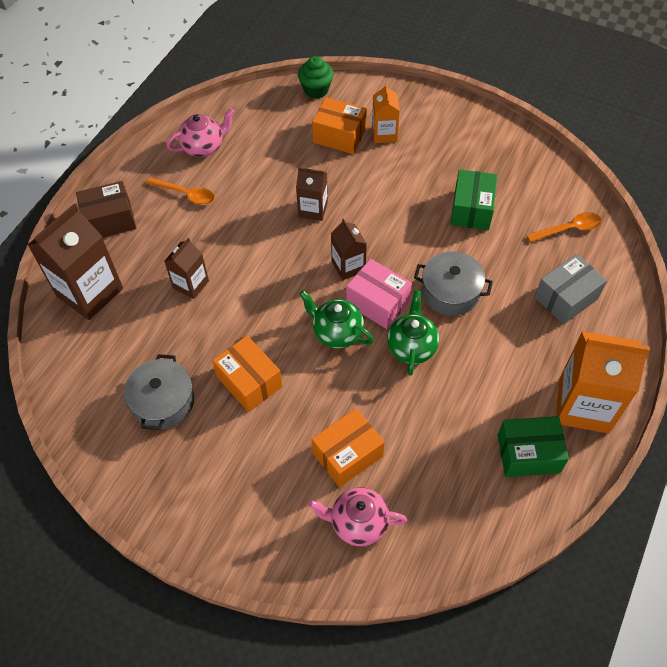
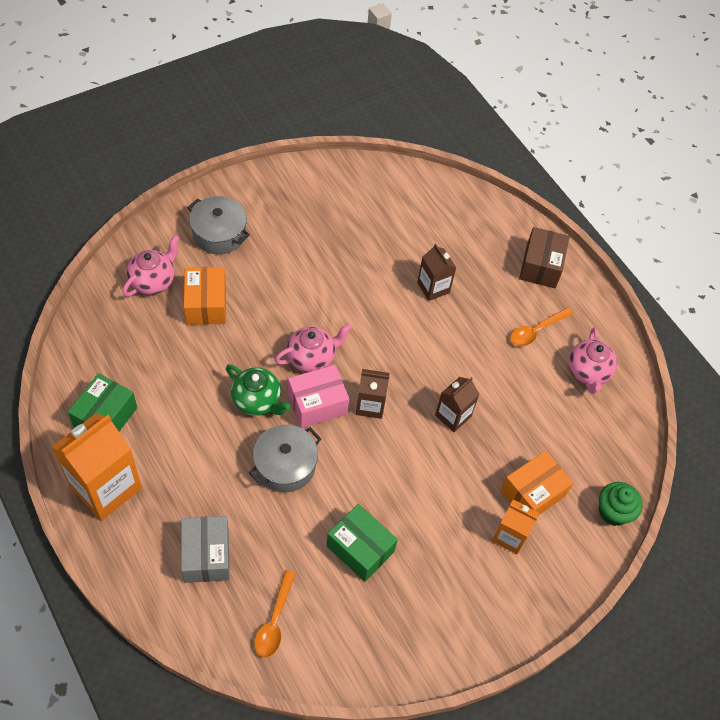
camera: 115 degrees right, 0 degrees up
(89, 292) = (472, 223): brown carton -> none
(163, 402) = (338, 222): grey pot -> grey pot (219, 234)
(249, 381) = (314, 279): orange box -> none
(336, 332) = (312, 358): green teapot -> pink teapot

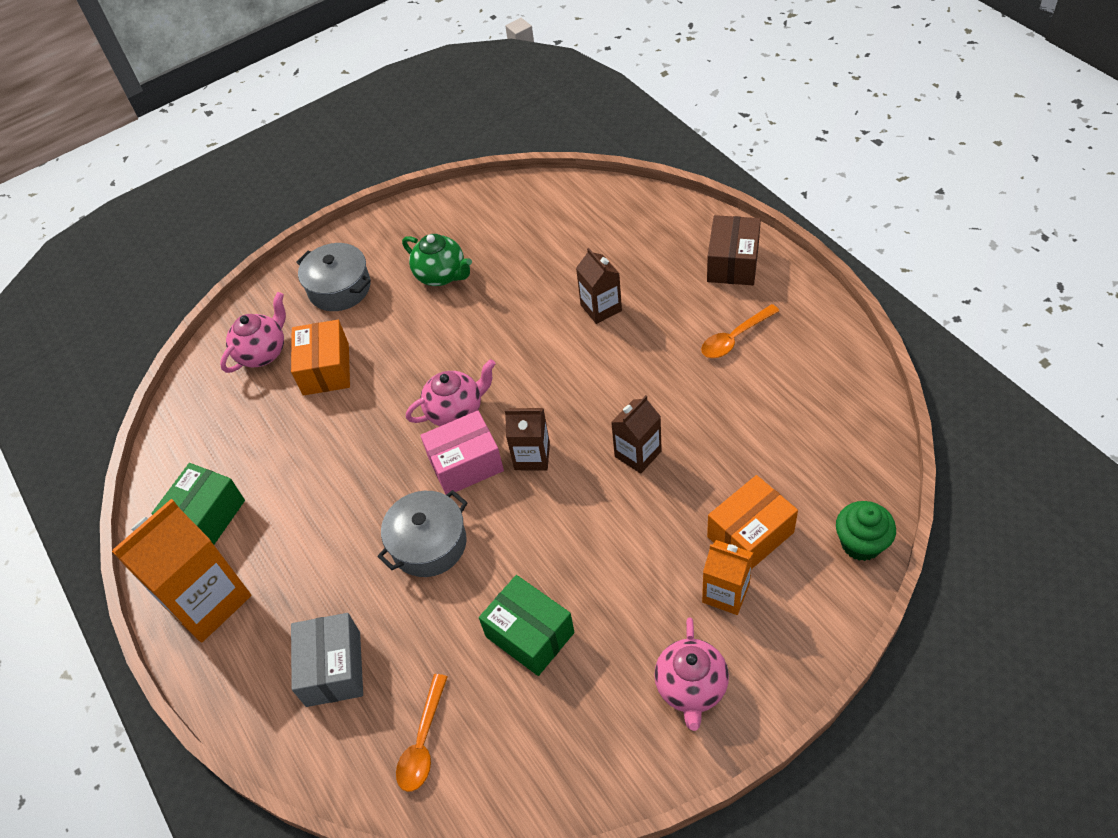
camera: 10 degrees right, 5 degrees down
(257, 401) = (391, 471): green teapot -> green teapot (442, 275)
(588, 372) = (806, 377): pink teapot -> pink teapot (691, 688)

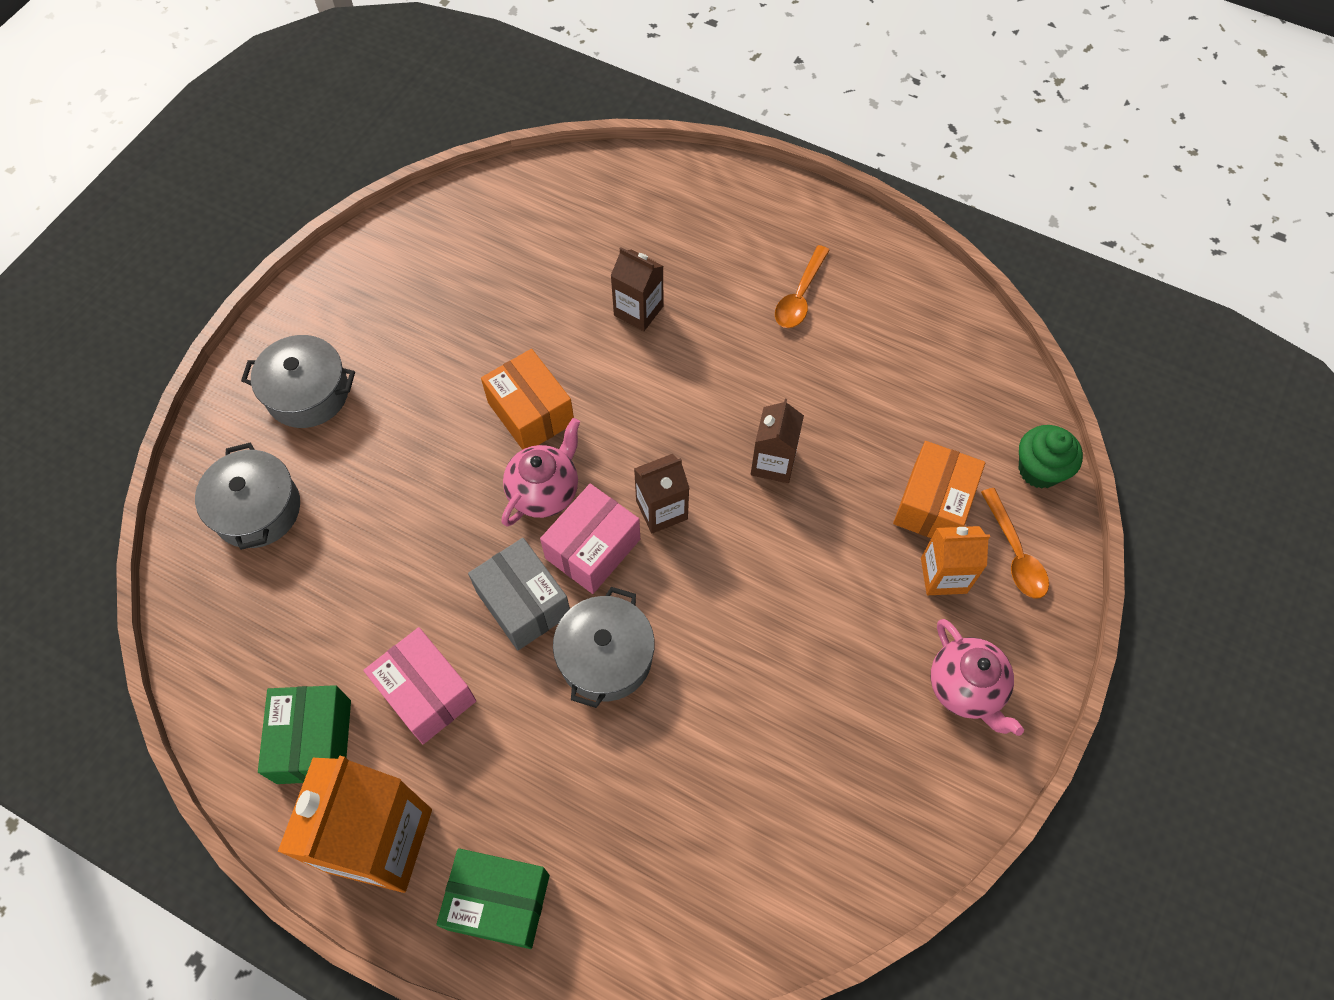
camera: 35 degrees left, 10 degrees up
(263, 352) = (257, 509): pink teapot -> grey pot
(294, 516) = (426, 693): none -> pink box
(326, 369) = (353, 500): orange box -> orange box (531, 413)
(333, 668) = (583, 846): grey box -> grey box (523, 603)
(423, 742) = (732, 877): orange spoon -> orange spoon (1015, 553)
(442, 275) = (428, 334): green teapot -> none
(530, 634) = (775, 708): green box -> green box (499, 902)
(733, 263) = (751, 212): brown box -> none

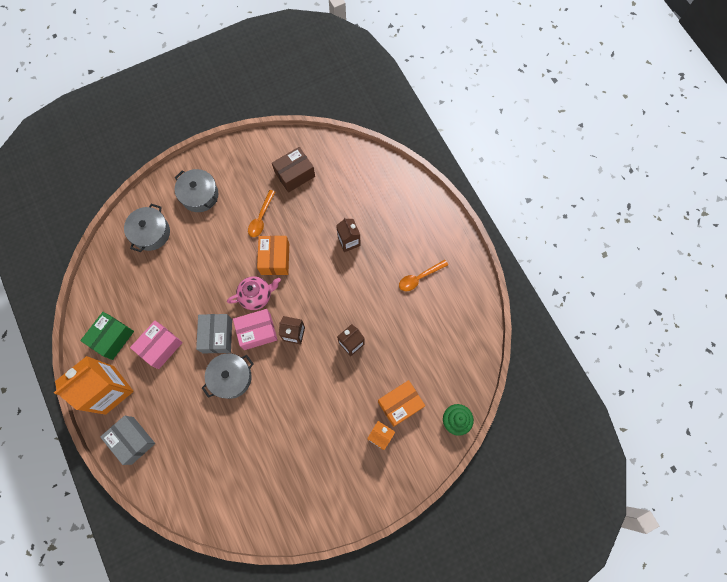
camera: 35 degrees right, 10 degrees up
(426, 693) = (160, 347): pink box -> pink box turned 45 degrees clockwise
(461, 264) = (294, 174): none -> brown box
(499, 902) = (132, 440): green box -> grey box
(966, 688) = (352, 485): pink teapot -> none
(1015, 553) = (415, 447): orange spoon -> orange spoon (261, 218)

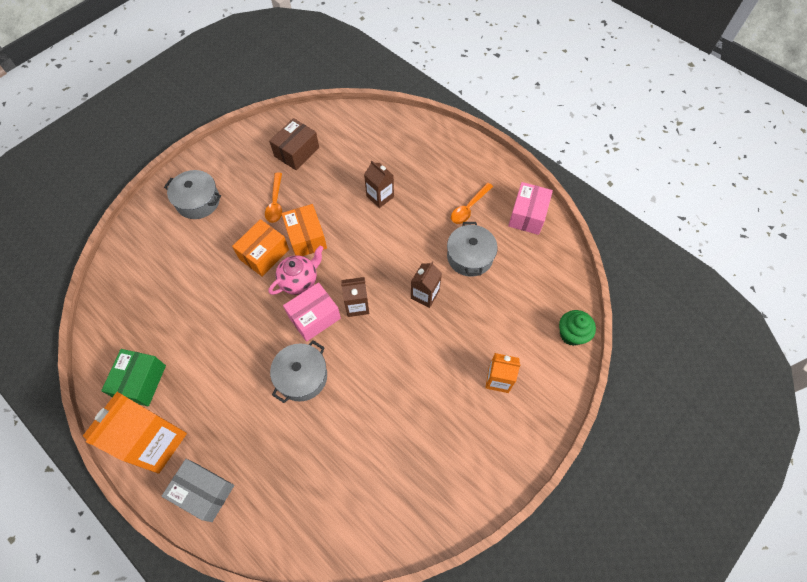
camera: 20 degrees left, 10 degrees down
(151, 233) = (153, 255): grey pot -> grey pot (469, 257)
(160, 347) = (204, 371): pink box -> pink box (527, 215)
(217, 336) = (269, 337): grey box -> none
(400, 404) = (505, 338): orange box -> orange box (264, 254)

